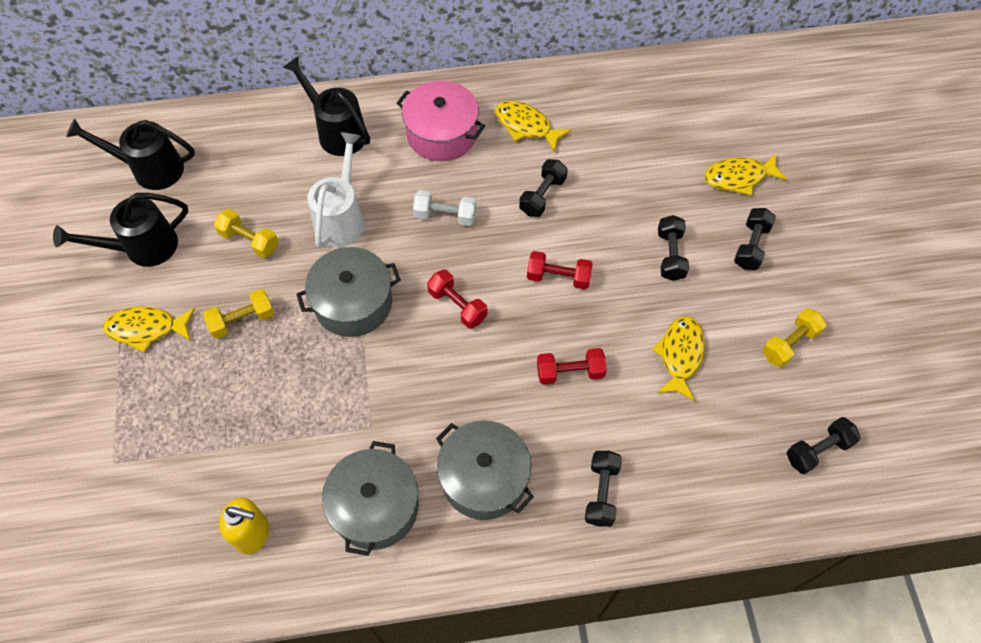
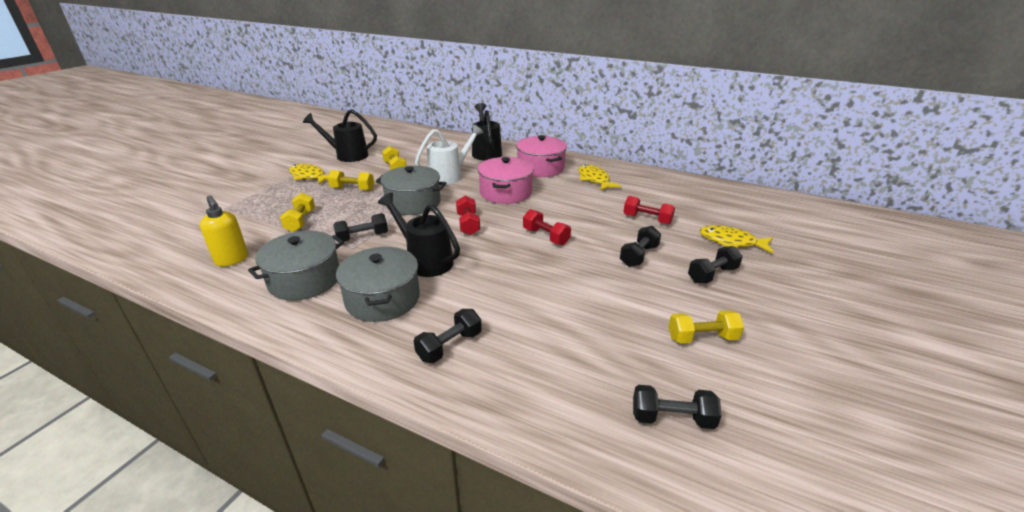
camera: 35 degrees right, 30 degrees down
(150, 169) = (386, 138): black watering can -> black watering can (425, 260)
(251, 422) = (300, 221): none -> yellow dumbbell
(445, 215) = (506, 192): white dumbbell -> pink pot
(542, 196) = (574, 204): black dumbbell -> black dumbbell (362, 237)
(570, 372) = (502, 278): red dumbbell -> red dumbbell (647, 219)
(680, 355) = (595, 304): yellow fish -> none

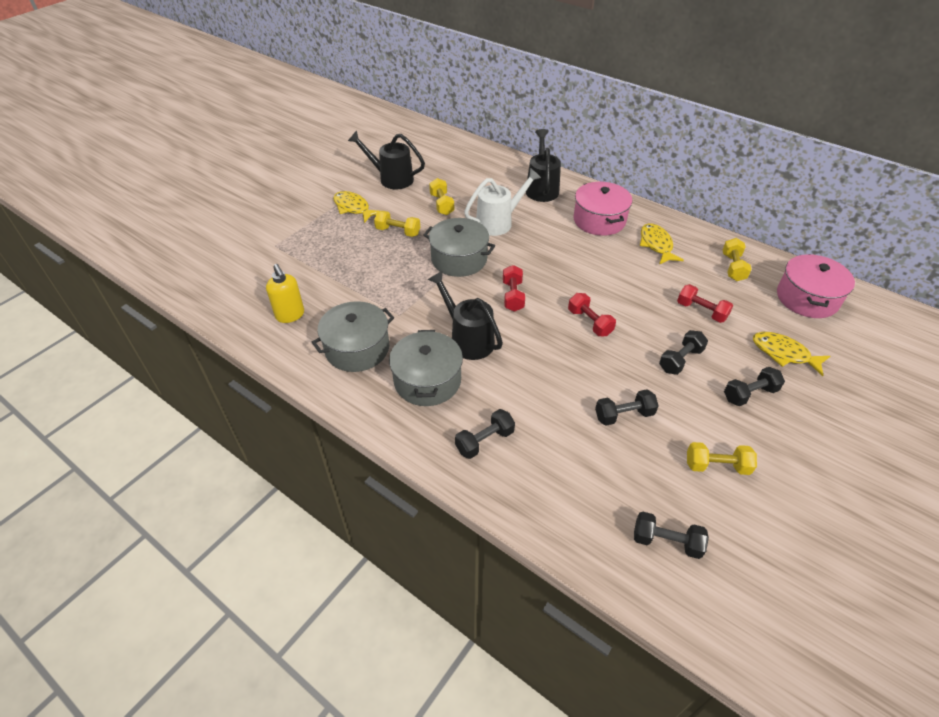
camera: 10 degrees right, 15 degrees up
(300, 221) = (348, 272): yellow dumbbell -> yellow dumbbell (733, 267)
(362, 237) = (408, 301): black dumbbell -> black dumbbell (624, 415)
(506, 192) = (556, 254): pink pot -> pink pot (807, 298)

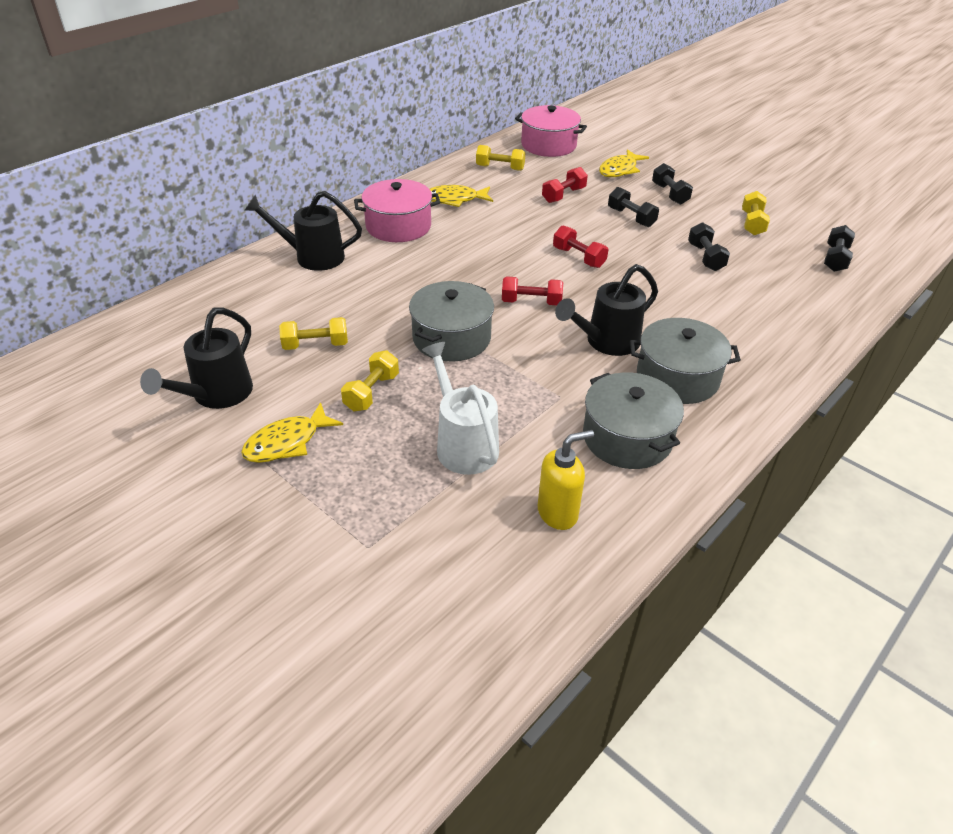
camera: 85 degrees left, 5 degrees down
(484, 441) = (757, 342): black dumbbell -> none
(499, 222) = (378, 298): white watering can -> white watering can (463, 444)
(589, 322) = (578, 257): red dumbbell -> red dumbbell turned 75 degrees clockwise

